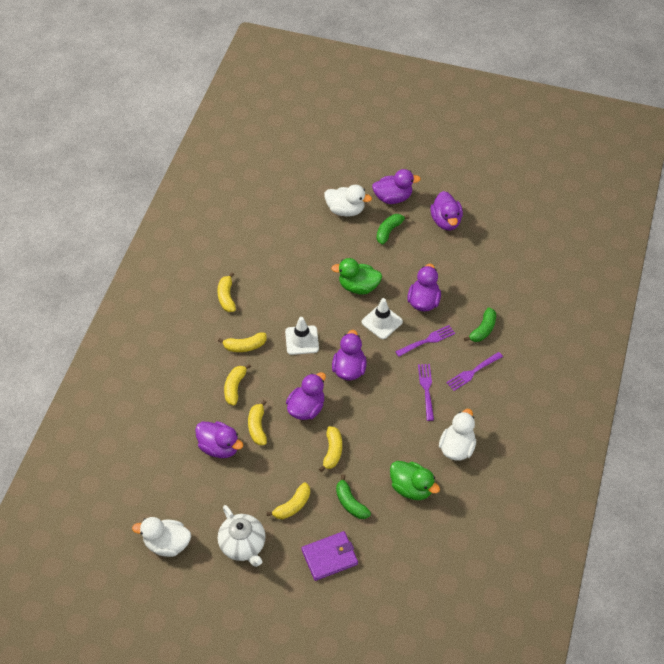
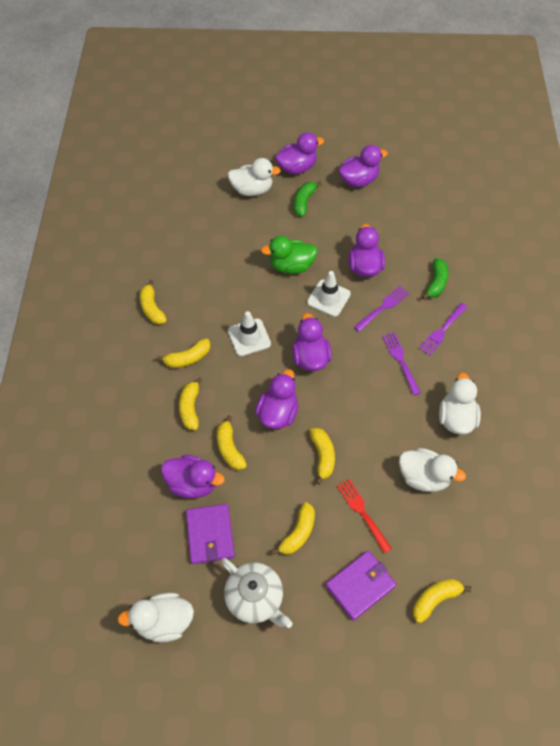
camera: 15 degrees left, 5 degrees up
(221, 490) = (210, 535): none -> purple wallet
(350, 503) = (362, 512): green banana -> red fork
(386, 582) = (435, 599): none -> yellow banana
(411, 488) = (423, 477): green duck -> white duck
(446, 221) = (358, 180): purple duck -> purple duck turned 90 degrees counterclockwise

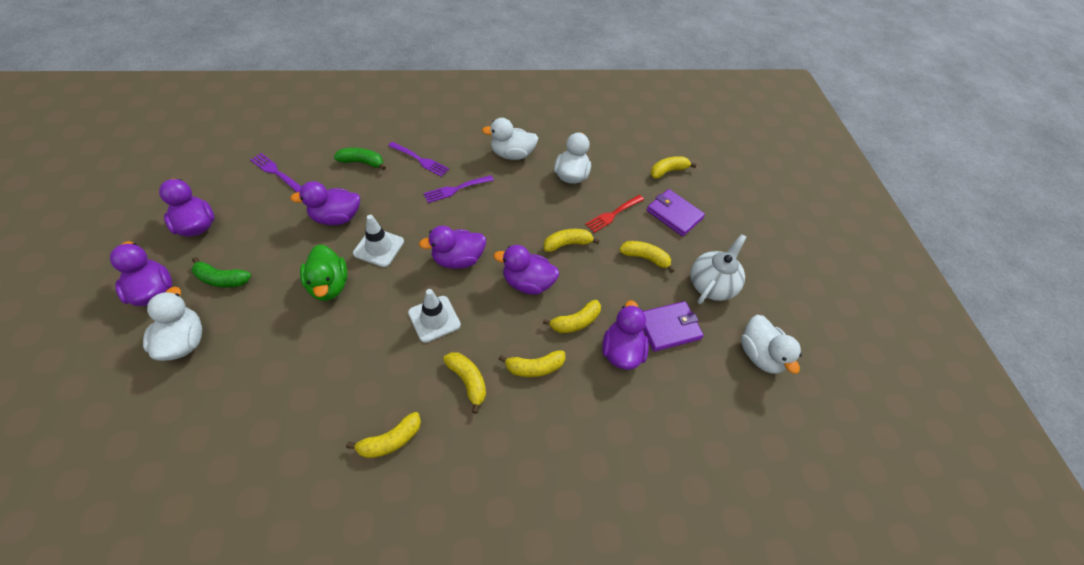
camera: 105 degrees left, 5 degrees down
(383, 307) = (392, 202): purple fork -> purple fork (276, 172)
(435, 599) = (668, 171): yellow banana -> yellow banana turned 105 degrees clockwise

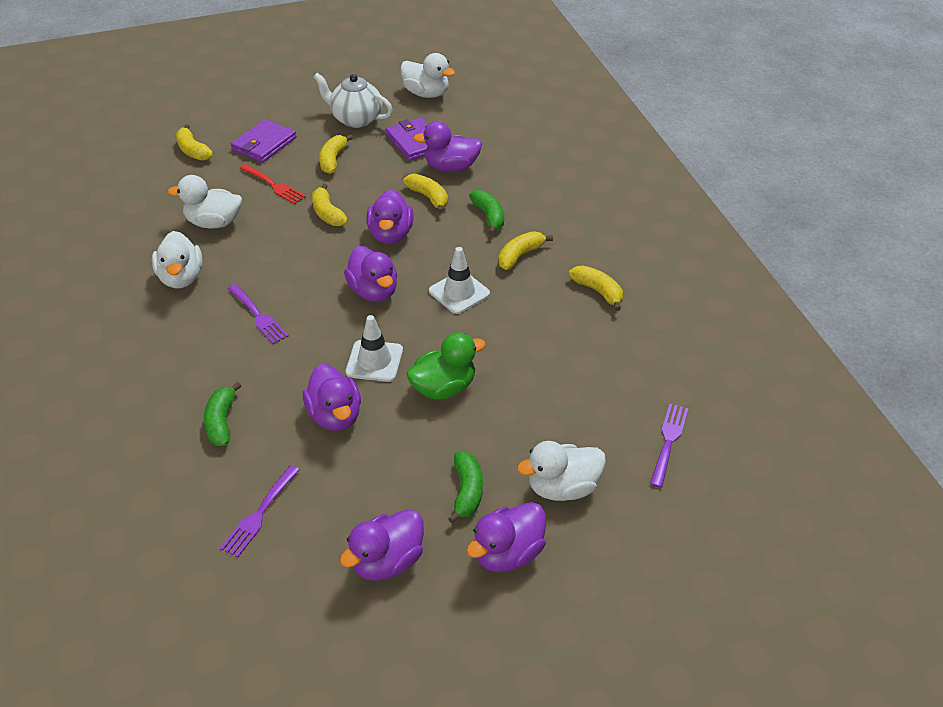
camera: 95 degrees left, 10 degrees down
(420, 160) = (206, 362): purple fork -> purple fork (668, 441)
(534, 367) = (489, 216): yellow banana -> green banana
(759, 355) = (426, 94): white duck -> white duck turned 60 degrees clockwise

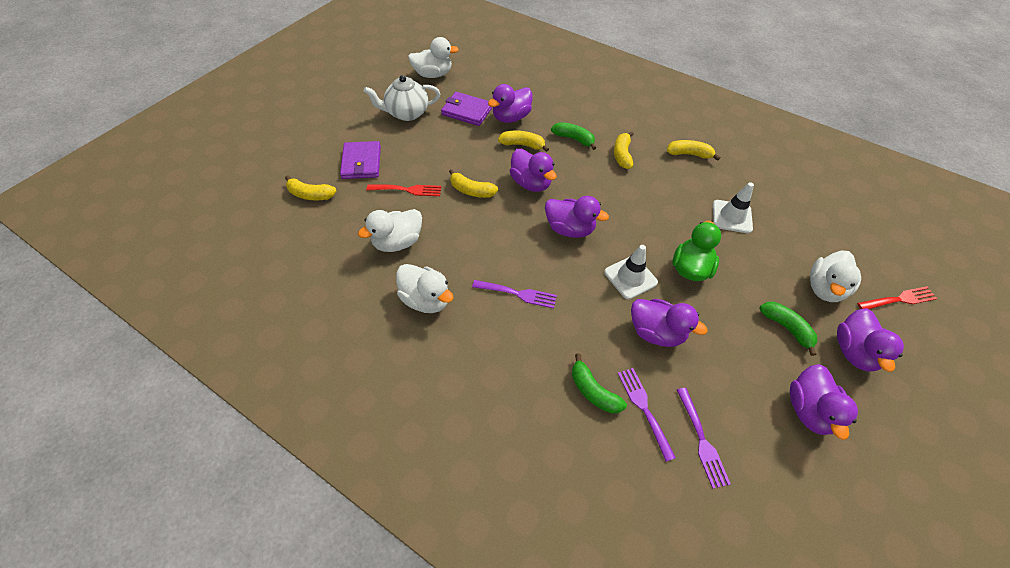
camera: 40 degrees left, 10 degrees up
(333, 160) = (427, 150): yellow banana -> none
(459, 292) = (619, 199): white traffic cone -> white traffic cone (732, 216)
(636, 549) = (899, 299): none -> red fork
(668, 441) = (831, 224): purple fork -> purple fork (644, 408)

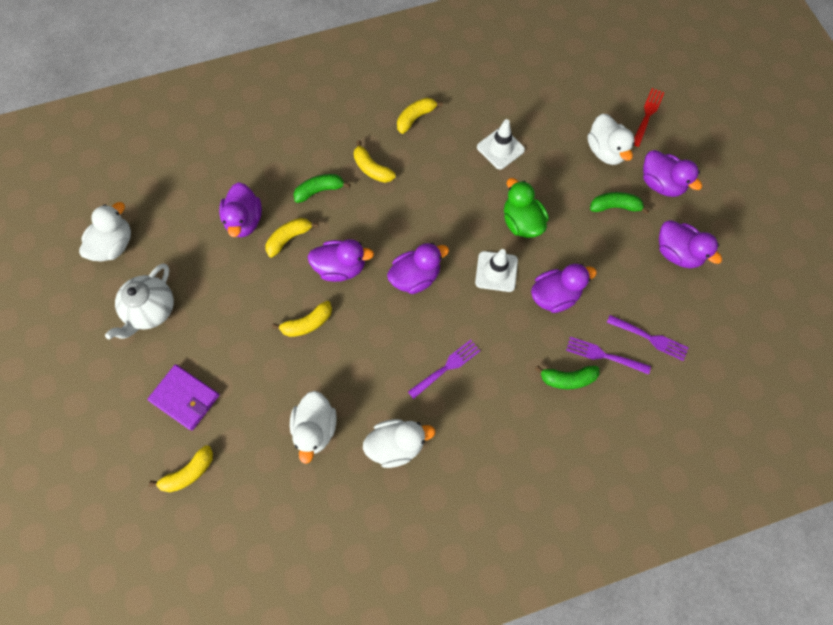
camera: 50 degrees left, 15 degrees up
(407, 190) = (259, 378): red fork -> none
(467, 111) = (200, 252): purple wallet -> none

